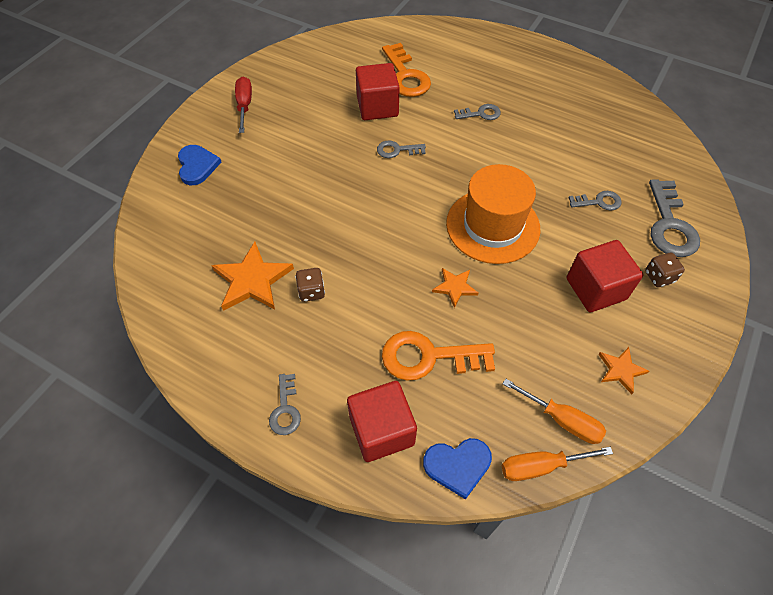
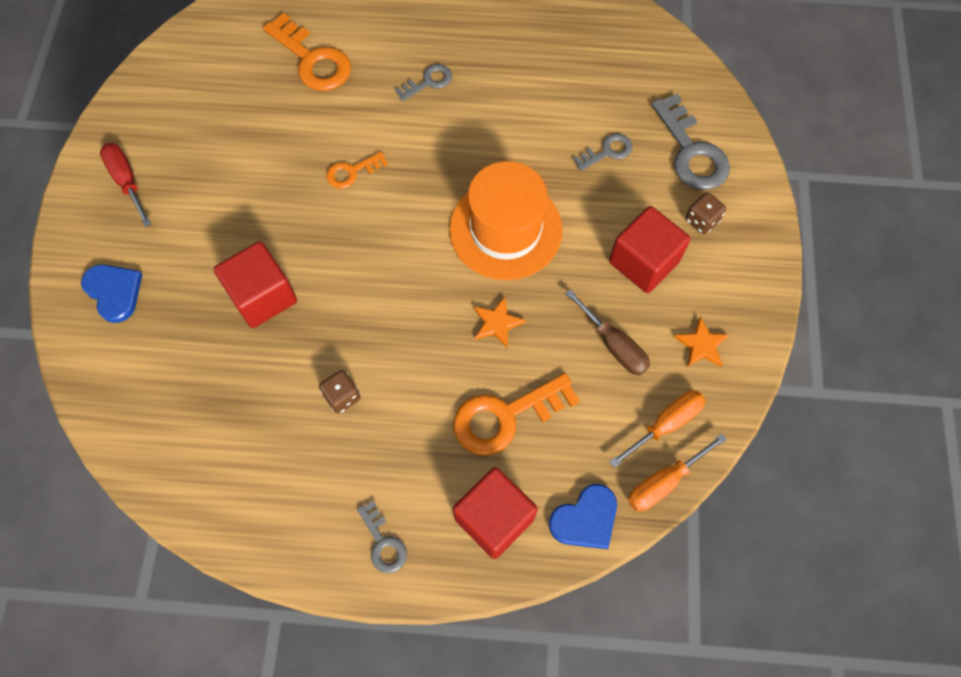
camera: 25 degrees left, 10 degrees up
(252, 280) = (267, 412): orange star -> none
(377, 107) = (299, 119): red cube -> red cube (262, 296)
(397, 150) = (352, 172): grey key -> orange key
(543, 340) = (614, 345): none -> brown screwdriver
(562, 420) = (665, 424): orange screwdriver -> orange screwdriver turned 45 degrees counterclockwise

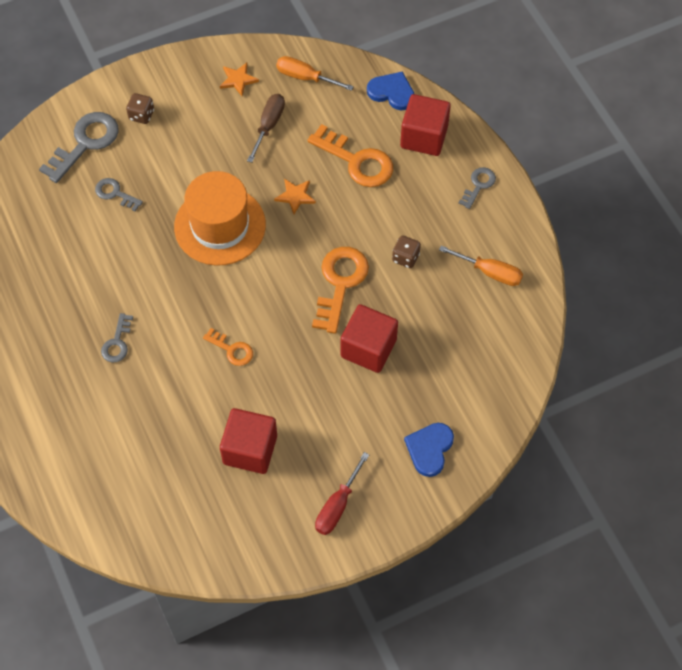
camera: 120 degrees left, 5 degrees down
(312, 60) = (142, 440): orange key -> orange key (340, 283)
(428, 82) = (117, 342): grey key -> grey key turned 105 degrees counterclockwise
(644, 262) = (195, 134): red cube -> red cube (250, 449)
(664, 482) = (342, 64): orange screwdriver -> orange screwdriver (490, 272)

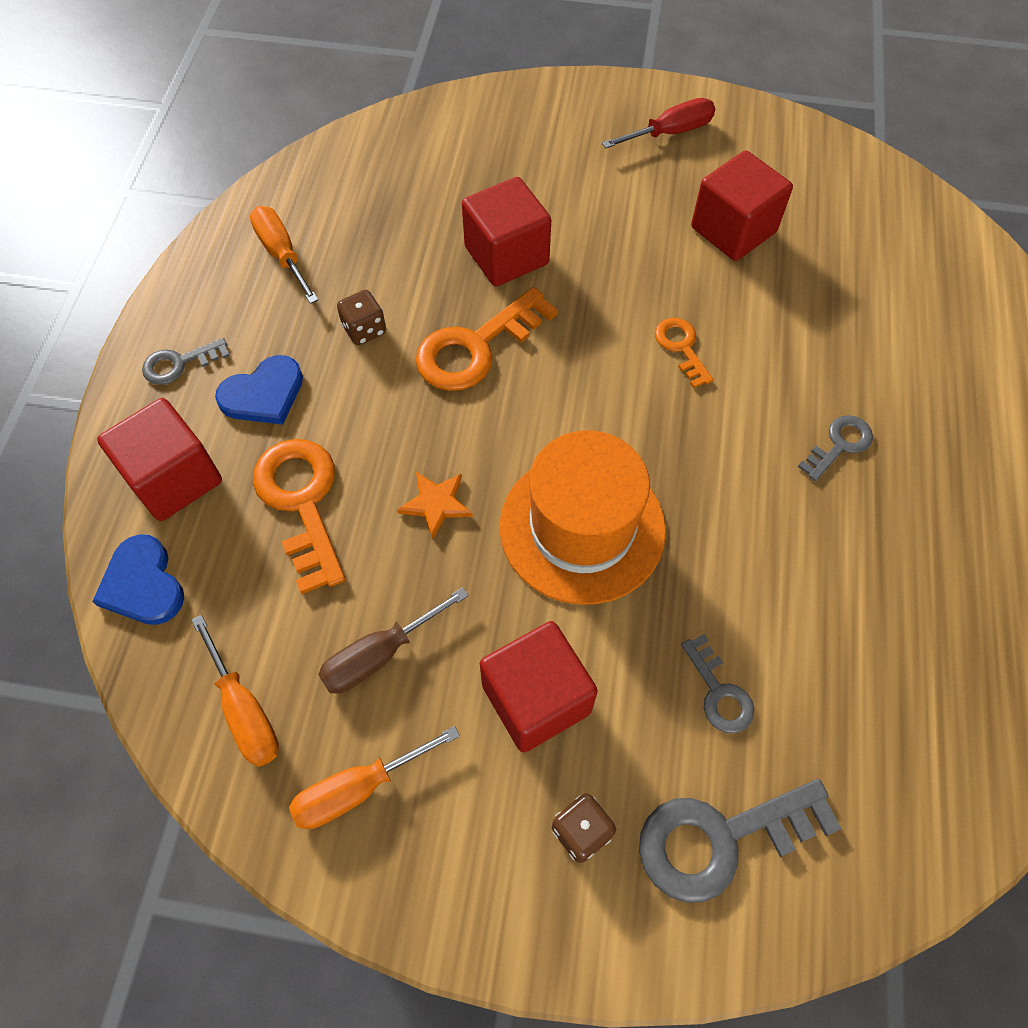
camera: 145 degrees left, 0 degrees up
(191, 147) = (536, 698): none -> red cube
(238, 80) = (358, 788): orange star -> orange screwdriver
(429, 449) = (526, 129): blue heart -> blue heart (263, 394)

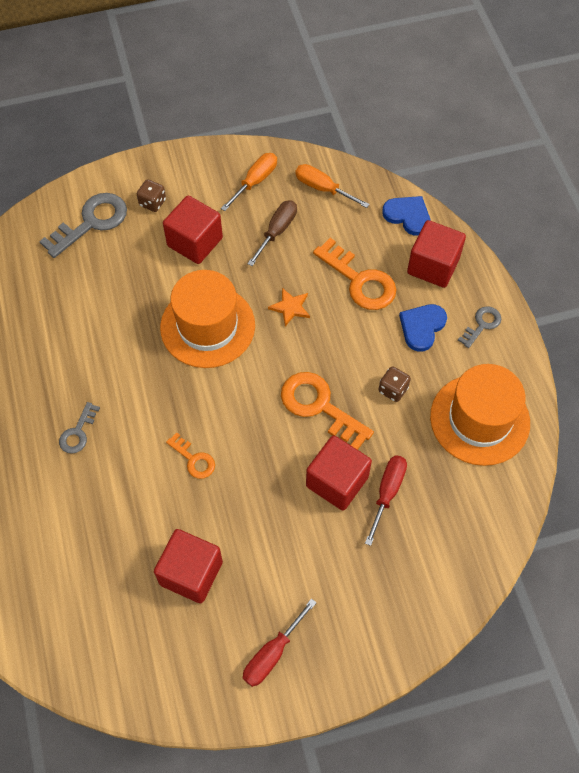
camera: 155 degrees right, 0 degrees up
(282, 254) = (479, 419): orange screwdriver -> orange hat
(452, 223) = (387, 493): none -> red screwdriver
(476, 347) = (319, 406): orange key -> orange key turned 75 degrees counterclockwise
(718, 692) = (110, 277): grey key -> none

